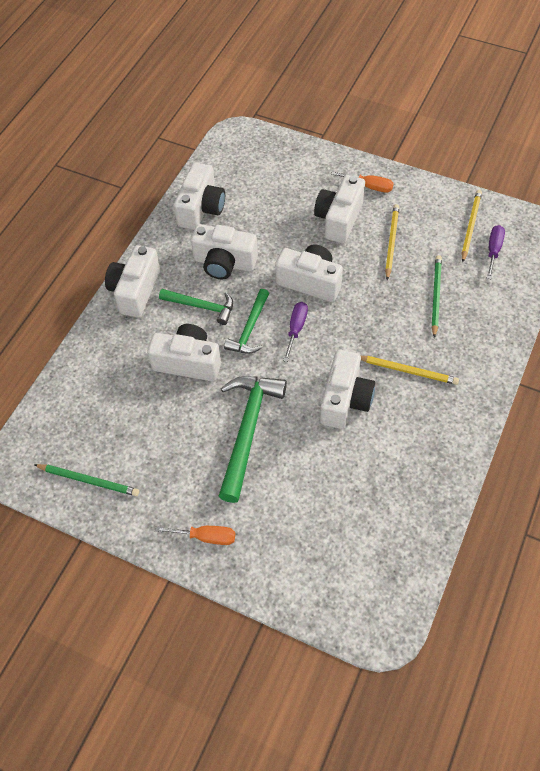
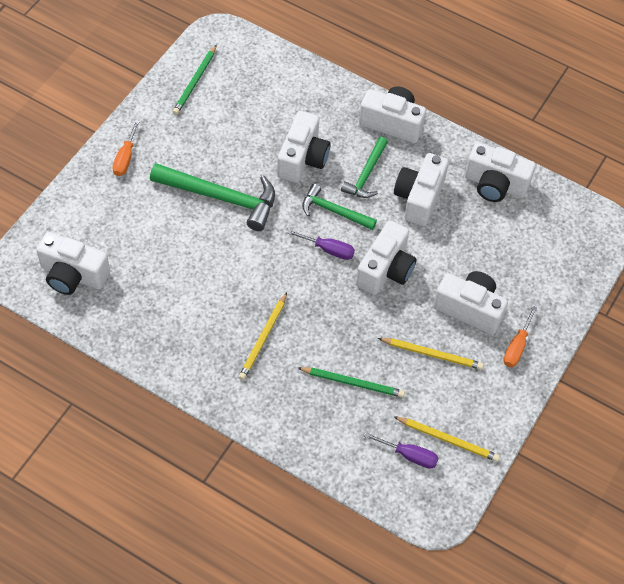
camera: 90 degrees right, 0 degrees up
(345, 400) = (239, 279): white camera -> white camera (73, 275)

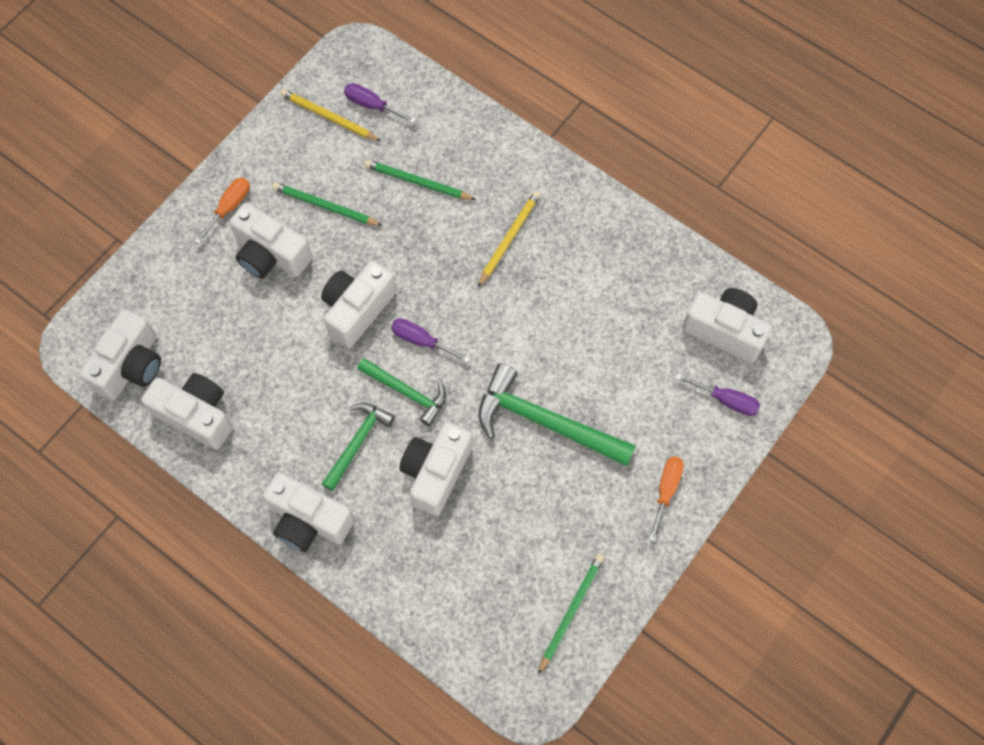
camera: 170 degrees left, 10 degrees up
(75, 222) = (726, 400): none -> purple screwdriver
(419, 198) = (297, 403): white camera -> white camera (131, 366)
(432, 354) = (325, 206): yellow pencil -> green pencil

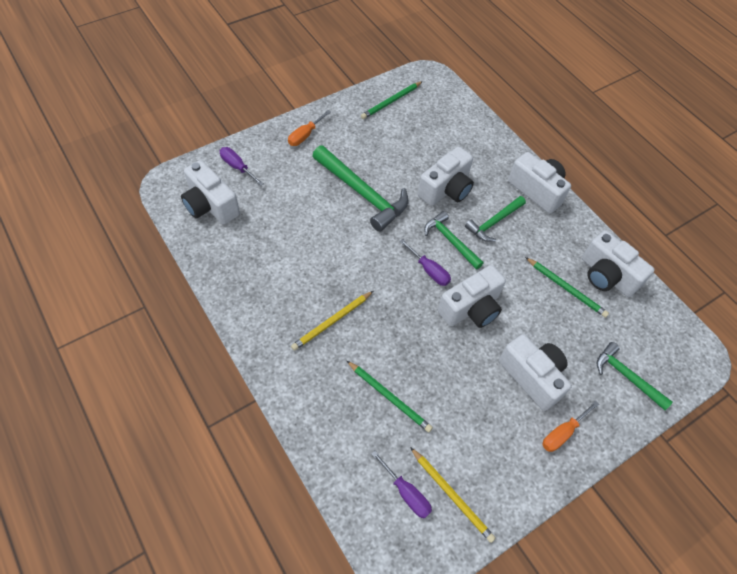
camera: 165 degrees left, 10 degrees down
(131, 366) = (655, 326): white camera -> none
(164, 291) = (626, 376): none -> green hammer
(325, 206) = (476, 403): green pencil -> green pencil (566, 288)

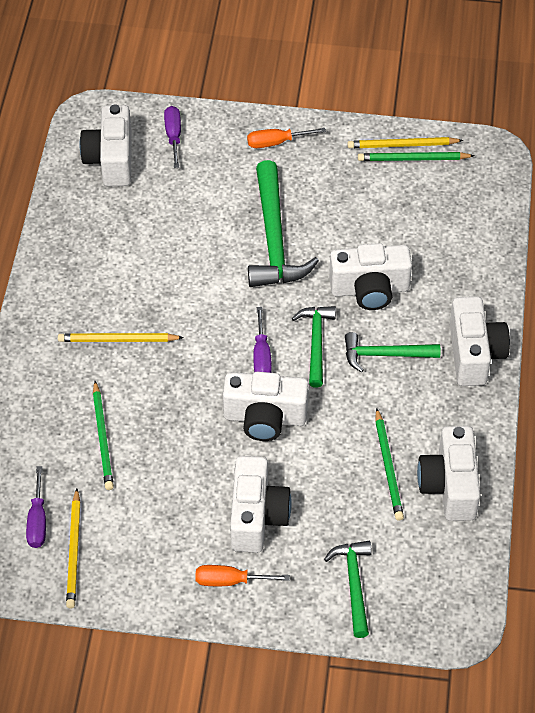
camera: 45 degrees right, 5 degrees down
(377, 97) = (402, 145): none -> yellow pencil

